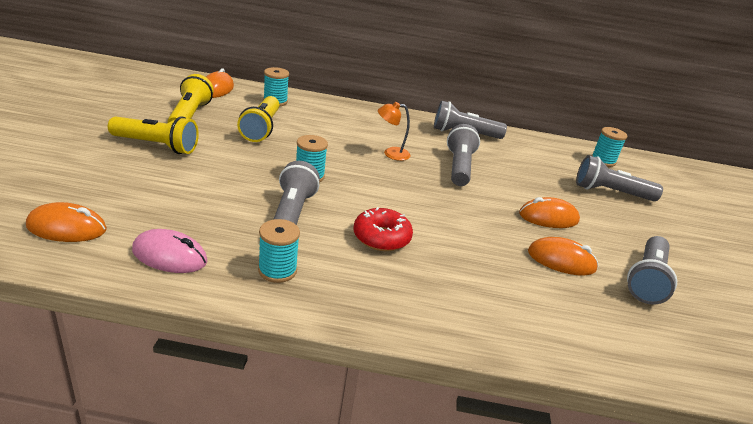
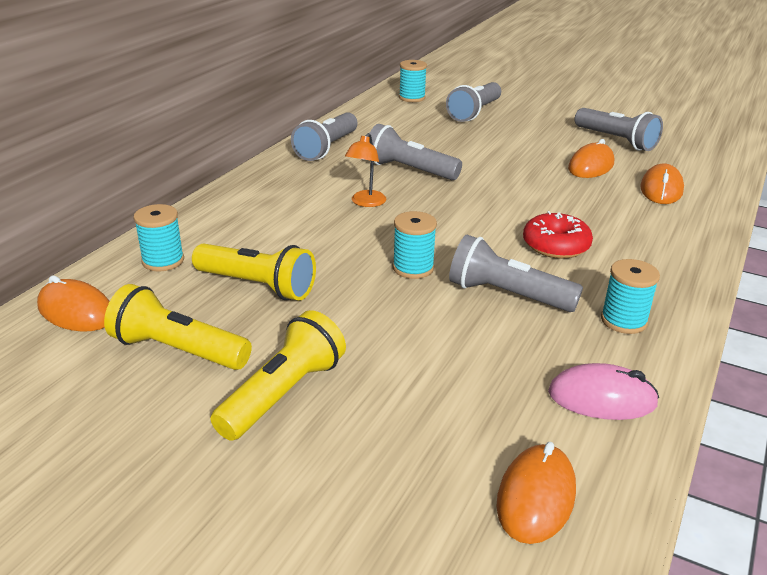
camera: 65 degrees left, 0 degrees up
(170, 256) = (602, 398): pink mouse -> pink mouse turned 60 degrees clockwise
(548, 217) = (518, 152): orange mouse -> orange mouse (661, 189)

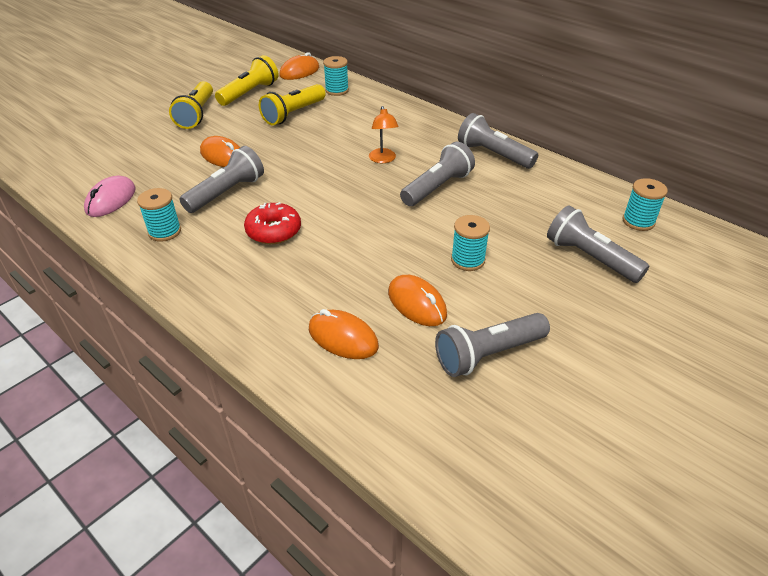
camera: 105 degrees right, 10 degrees up
(283, 393) = (196, 115): yellow flashlight -> yellow flashlight turned 45 degrees clockwise
(365, 203) = (383, 159): orange lamp -> orange lamp turned 135 degrees counterclockwise
(413, 268) = (281, 164): turquoise spool -> turquoise spool (467, 260)
(536, 497) = (76, 164): orange mouse -> orange mouse (223, 156)

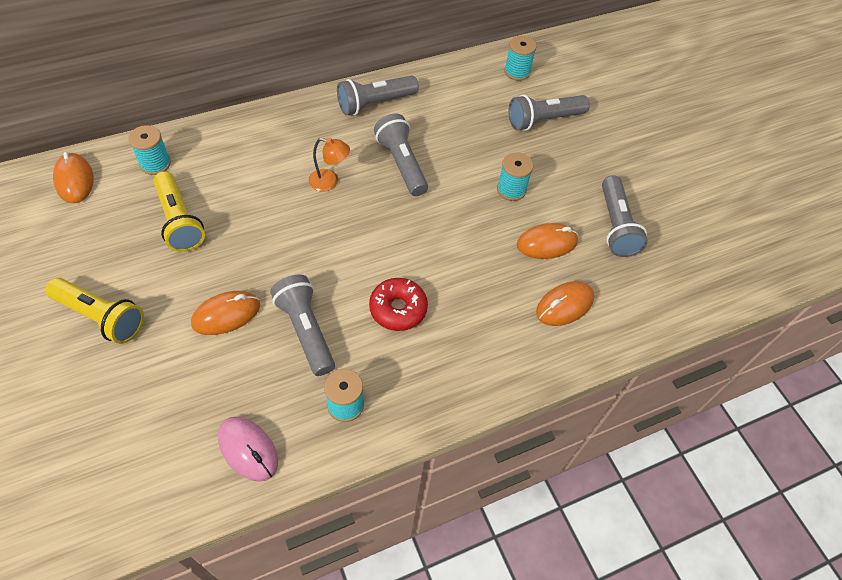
camera: 70 degrees left, 15 degrees up
(249, 93) = (89, 246): yellow flashlight -> none

